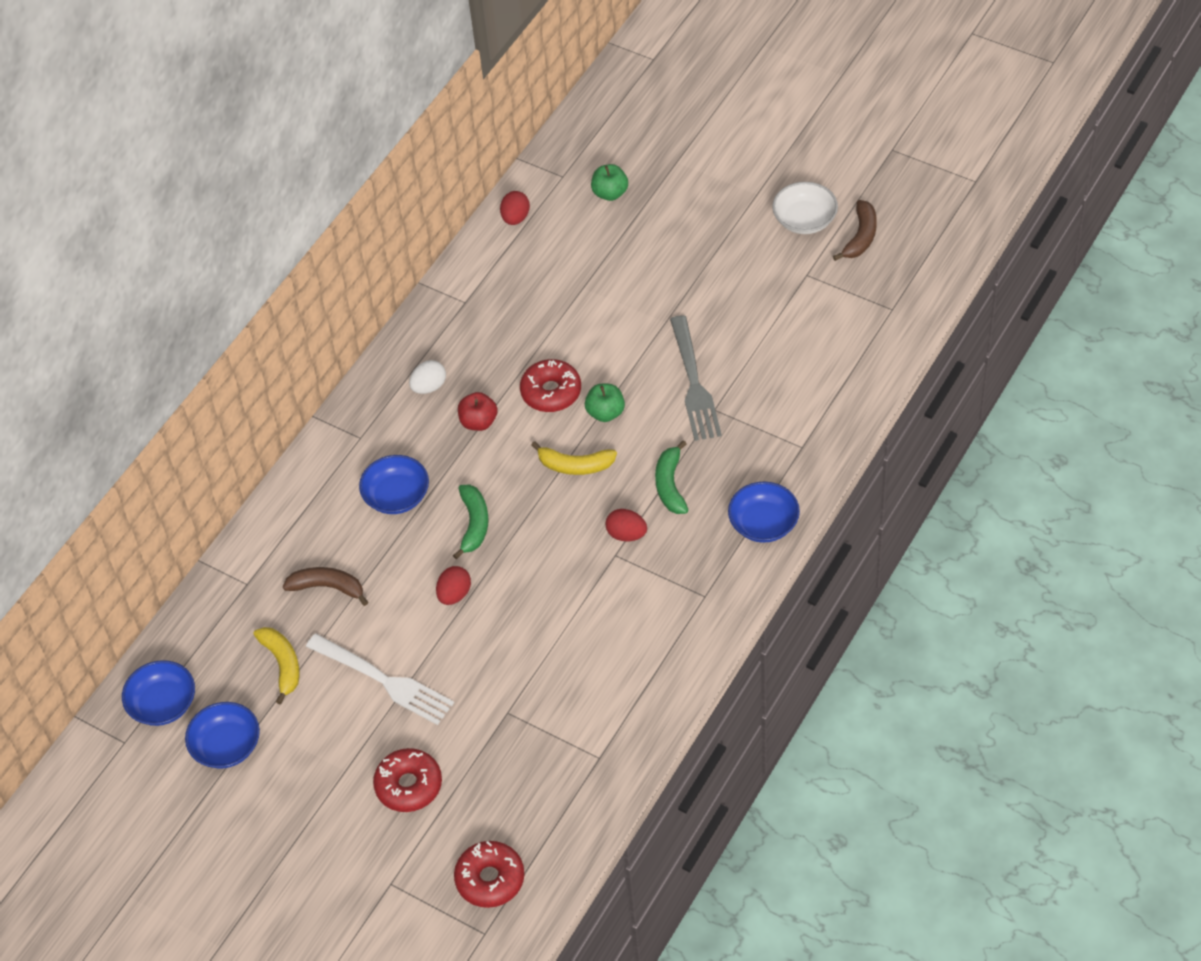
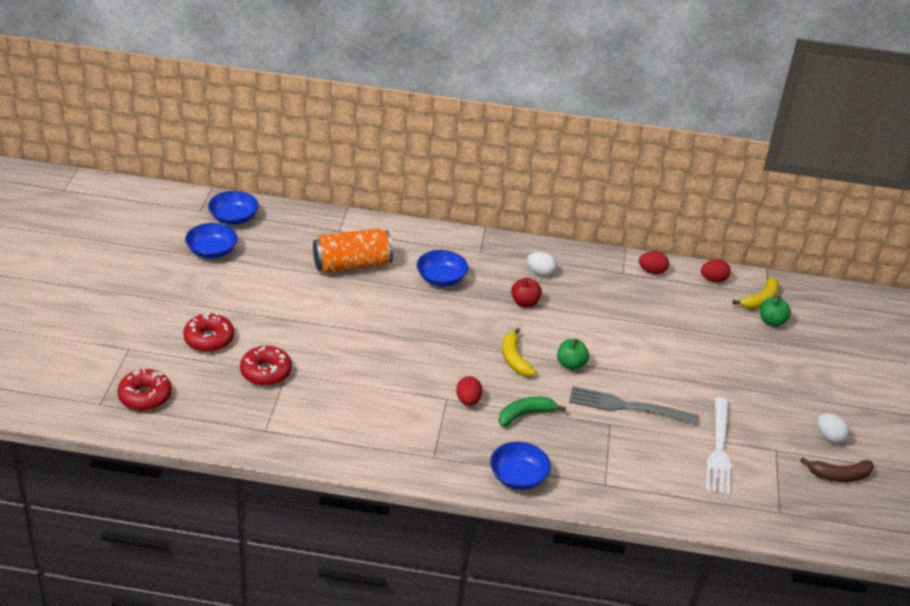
camera: 60 degrees right, 15 degrees down
(282, 664) = (283, 260): yellow banana -> yellow banana (760, 300)
(328, 587) = (352, 265): brown banana -> orange can
(384, 680) = (289, 308): white fork -> white fork (719, 449)
(454, 594) = (373, 324): red egg -> red egg (652, 271)
(474, 524) = (437, 320): green banana -> none
(551, 392) = (572, 332): red donut -> red donut (266, 372)
(694, 383) = (627, 407): grey fork -> grey fork turned 45 degrees clockwise
(804, 220) = (829, 437): white bowl -> white egg

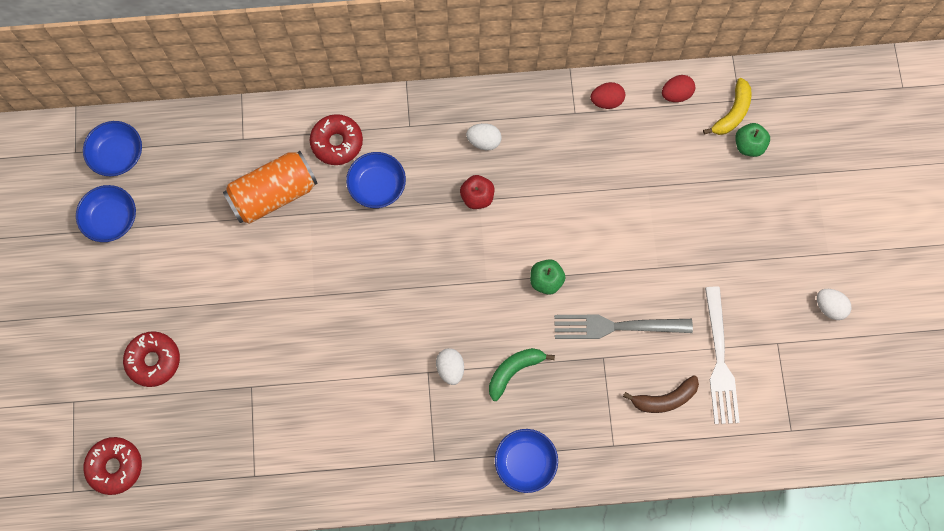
camera: 10 degrees left, 35 degrees up
(266, 372) = (229, 392): red donut -> red donut (337, 143)
(468, 400) = (450, 368): red egg -> white egg
(514, 359) = (485, 291): yellow banana -> none
(839, 475) = (844, 361): brown banana -> brown banana (664, 399)

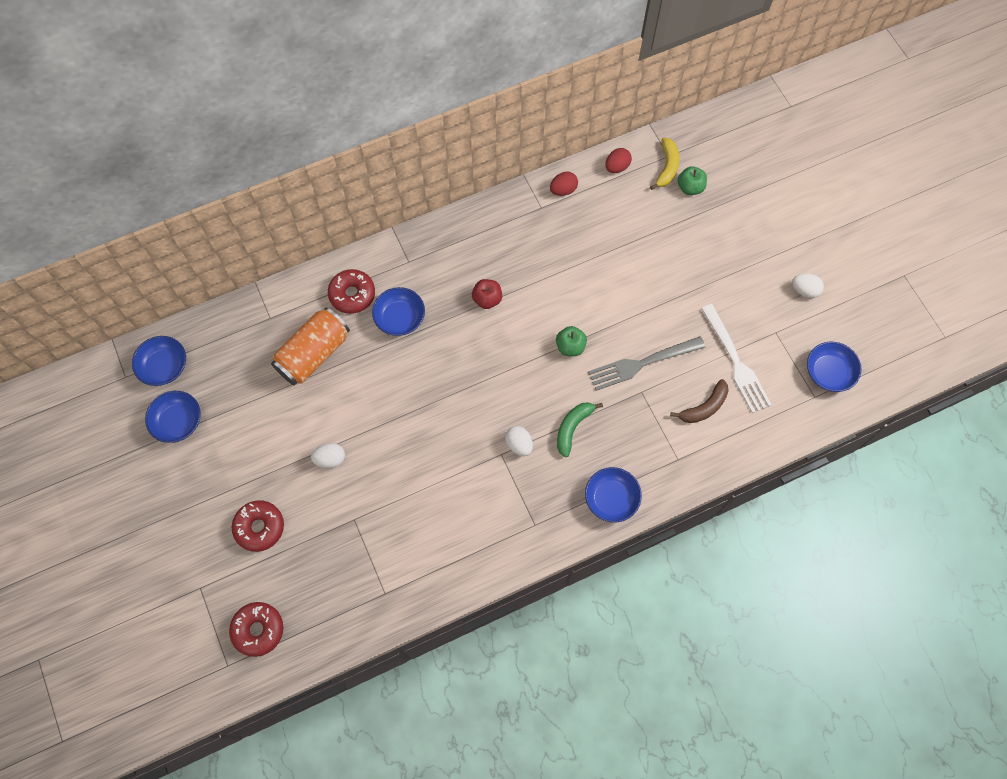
camera: 20 degrees left, 5 degrees down
(484, 141) = (475, 253): white egg -> white egg (330, 459)
(818, 409) = (828, 372): none -> blue bowl

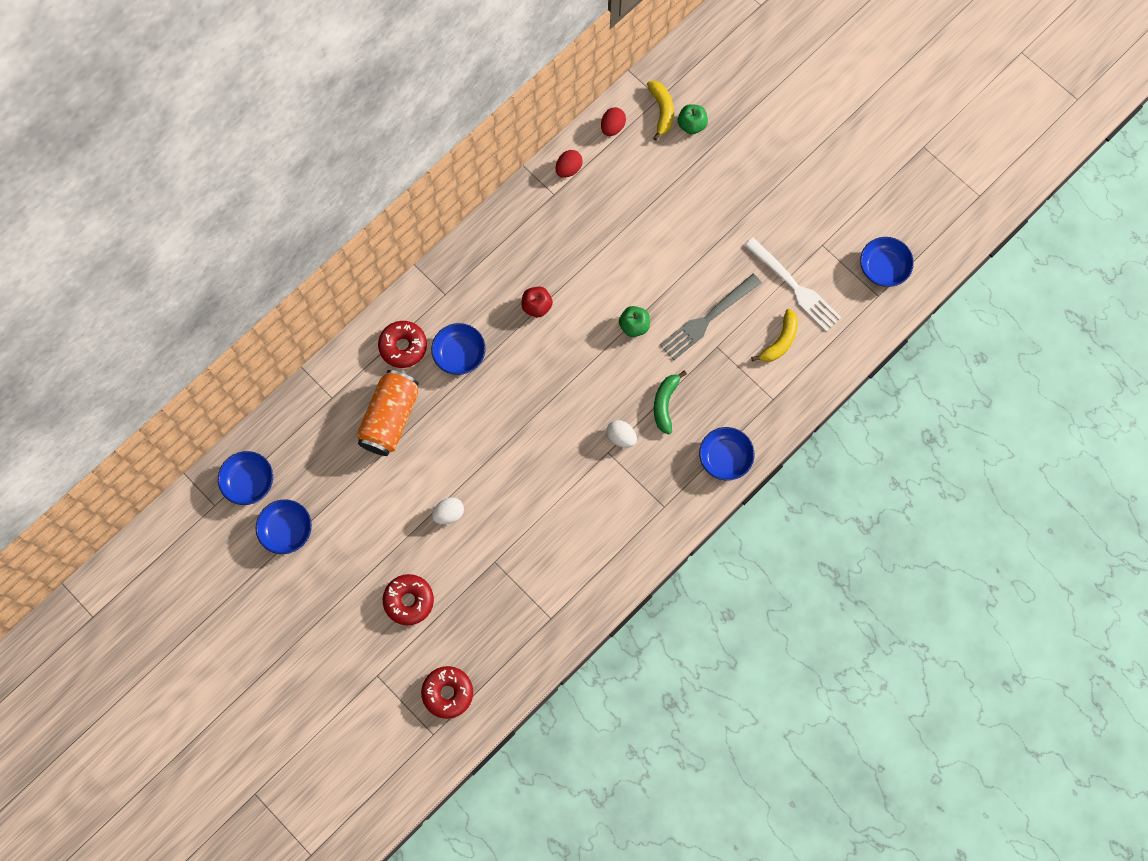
camera: 20 degrees left, 5 degrees up
(704, 407) = (780, 341): brown banana -> yellow banana
(804, 290) = (835, 194): white egg -> none

